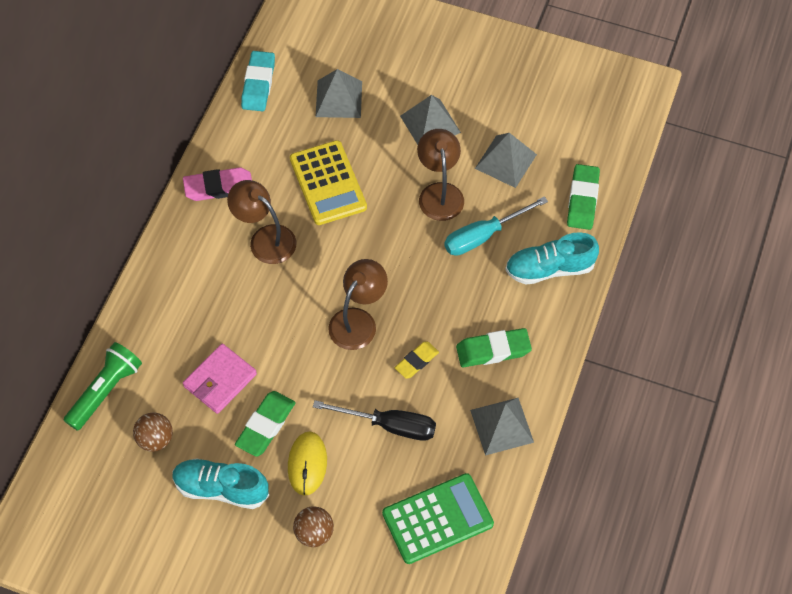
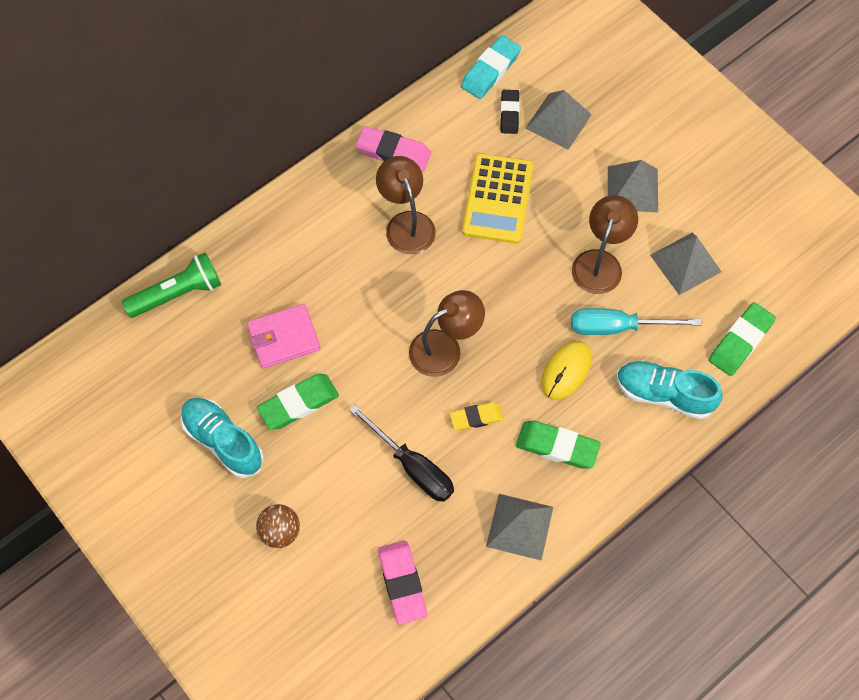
camera: 30 degrees right, 5 degrees up
(155, 439) = (194, 362): brown ball -> none
(295, 111) = (509, 114): none -> black eraser
(307, 464) = (314, 461): yellow mouse -> yellow mouse (566, 371)
(437, 519) = (402, 583): green calculator -> pink eraser

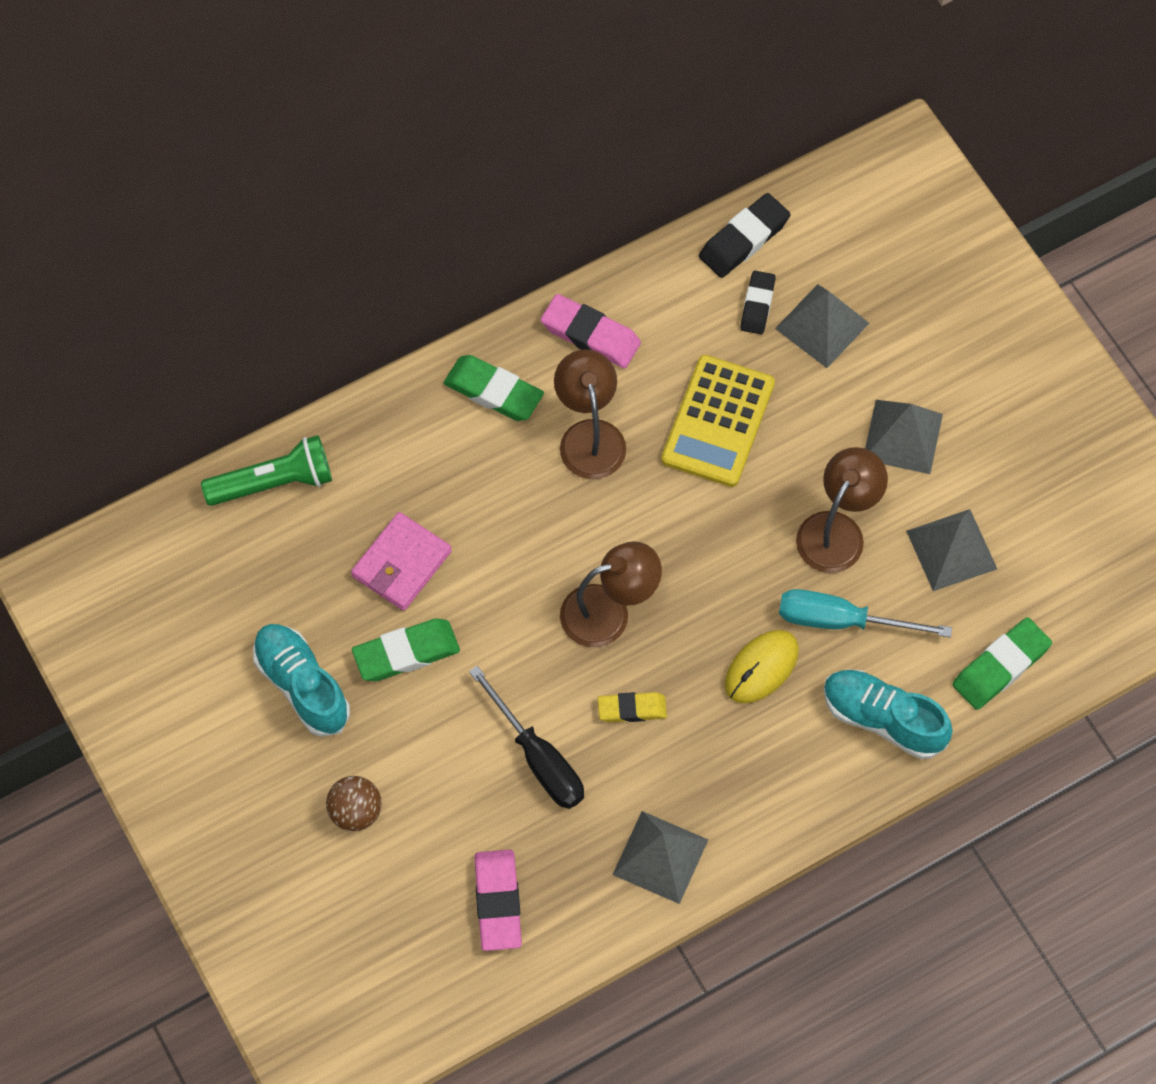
camera: 10 degrees right, 0 degrees up
(284, 338) = (401, 564): pink wallet -> pink wallet turned 45 degrees counterclockwise
(490, 70) = (744, 239): turquoise eraser -> black eraser
(557, 446) = (729, 764): green eraser -> green eraser (493, 391)

